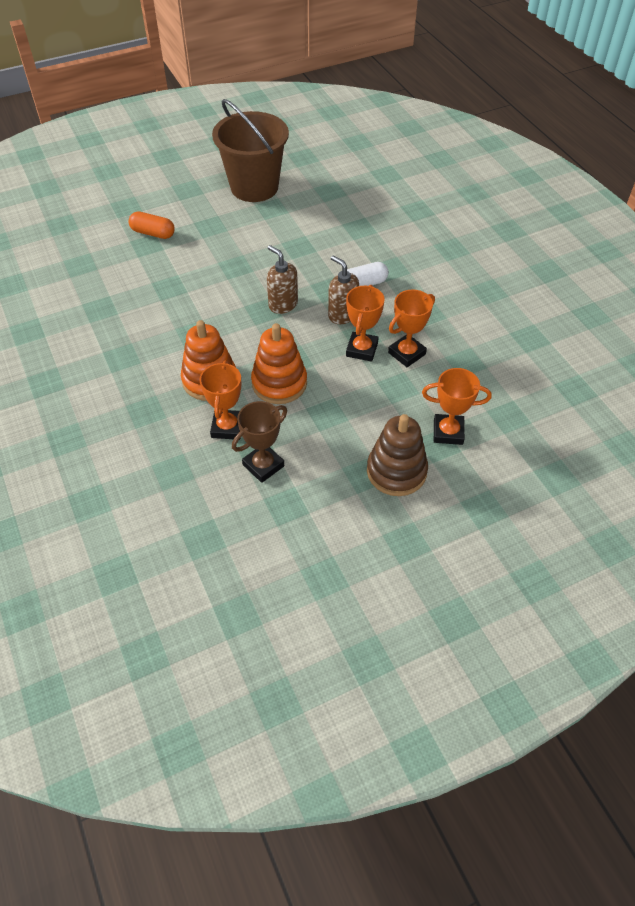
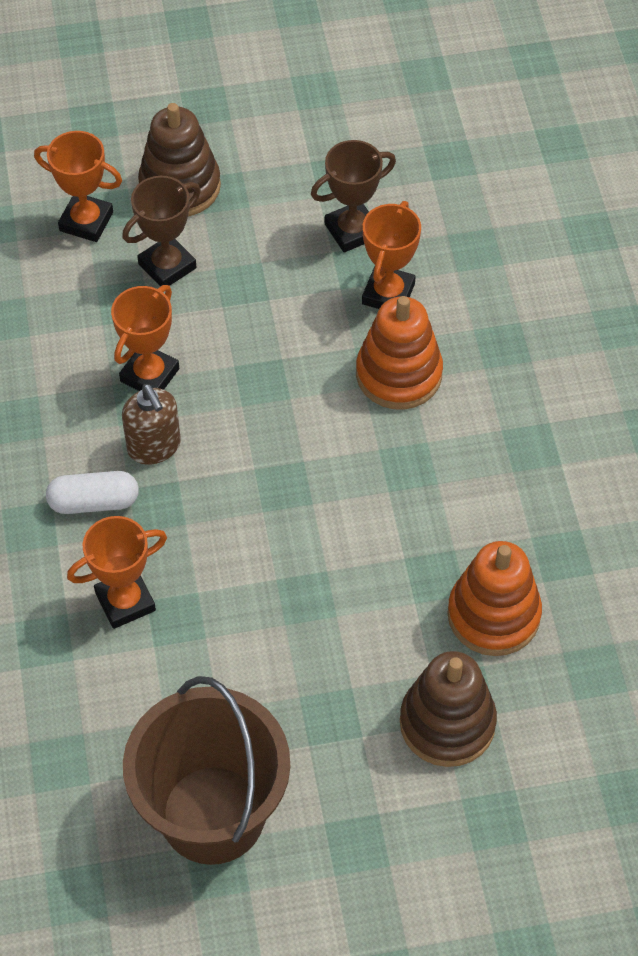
camera: 165 degrees left, 5 degrees up
(153, 233) = (447, 723): orange capsule -> brown stacking toy
(279, 383) = (295, 346): orange stacking toy -> orange stacking toy (493, 615)
(283, 304) = (246, 491): brown soap dispenser -> none
(380, 414) = (167, 266): none -> brown trophy
(406, 353) = (84, 353): orange trophy -> orange trophy (125, 601)

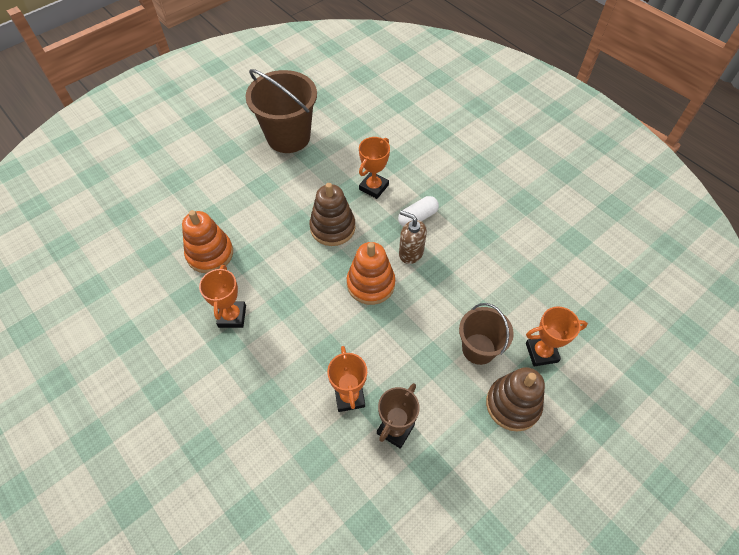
camera: 150 degrees right, 0 degrees up
(150, 375) = (439, 285): orange trophy -> orange trophy (232, 316)
(167, 266) = (478, 349): brown trophy -> brown bucket
(399, 374) = (316, 349): orange stacking toy -> orange stacking toy (370, 284)
(447, 723) = (211, 204): brown stacking toy -> brown stacking toy (332, 227)

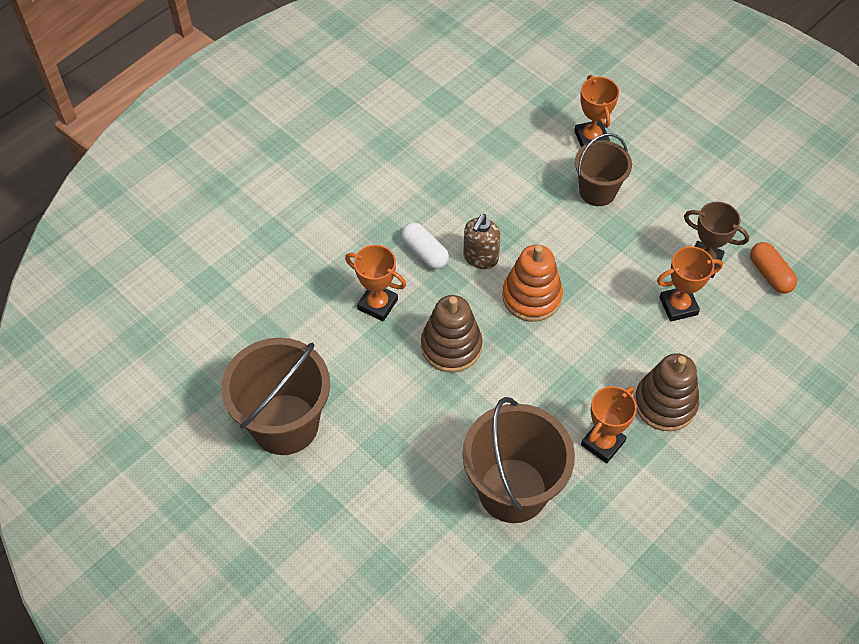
camera: 95 degrees left, 0 degrees up
(210, 254) = (513, 490): orange stacking toy -> brown bucket
(232, 316) = (603, 443): orange trophy -> orange trophy turned 45 degrees counterclockwise
(376, 492) = (770, 274): none -> orange capsule
(513, 404) = (654, 164): brown stacking toy -> brown stacking toy (665, 403)

